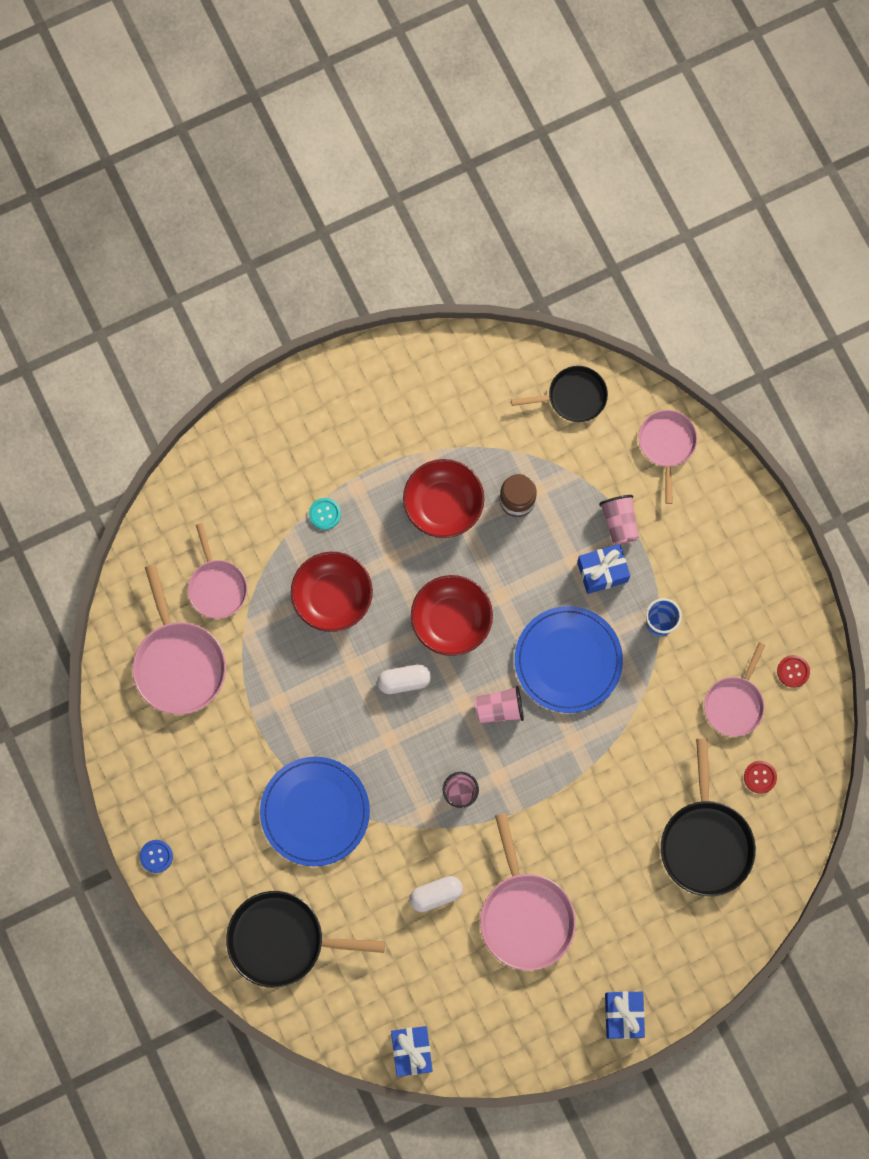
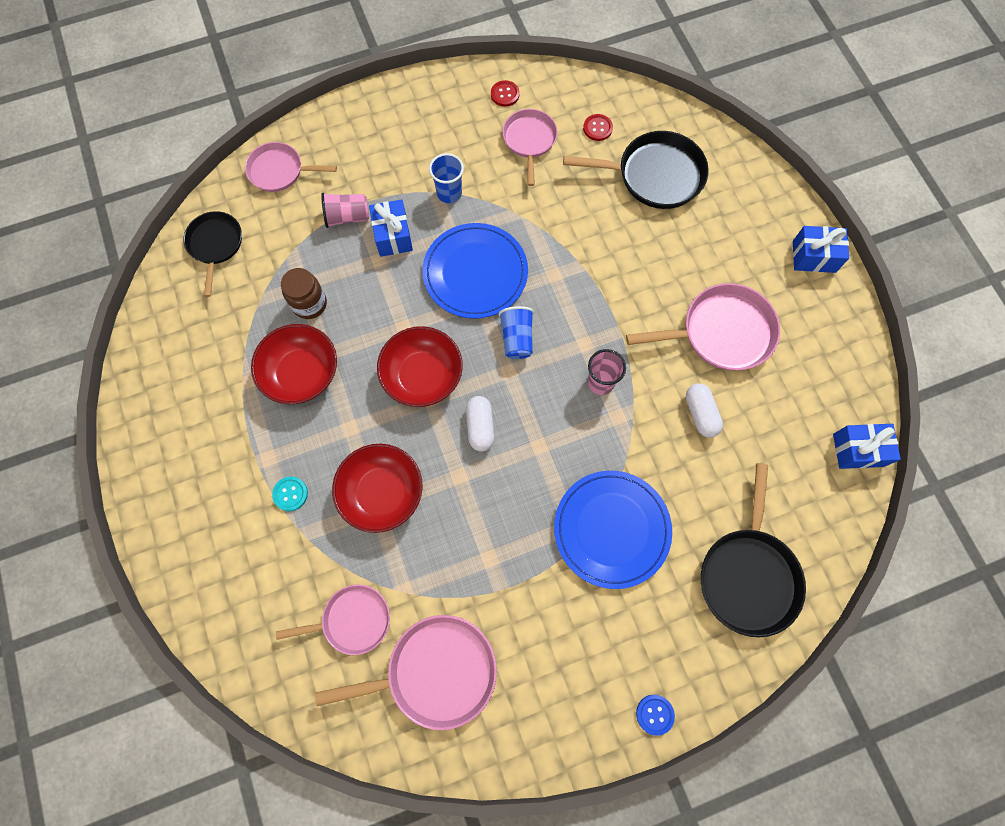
camera: 85 degrees left, 5 degrees down
(499, 708) = (517, 338): pink cup -> blue cup
(735, 703) = (529, 141): pink pan -> pink pan turned 120 degrees counterclockwise

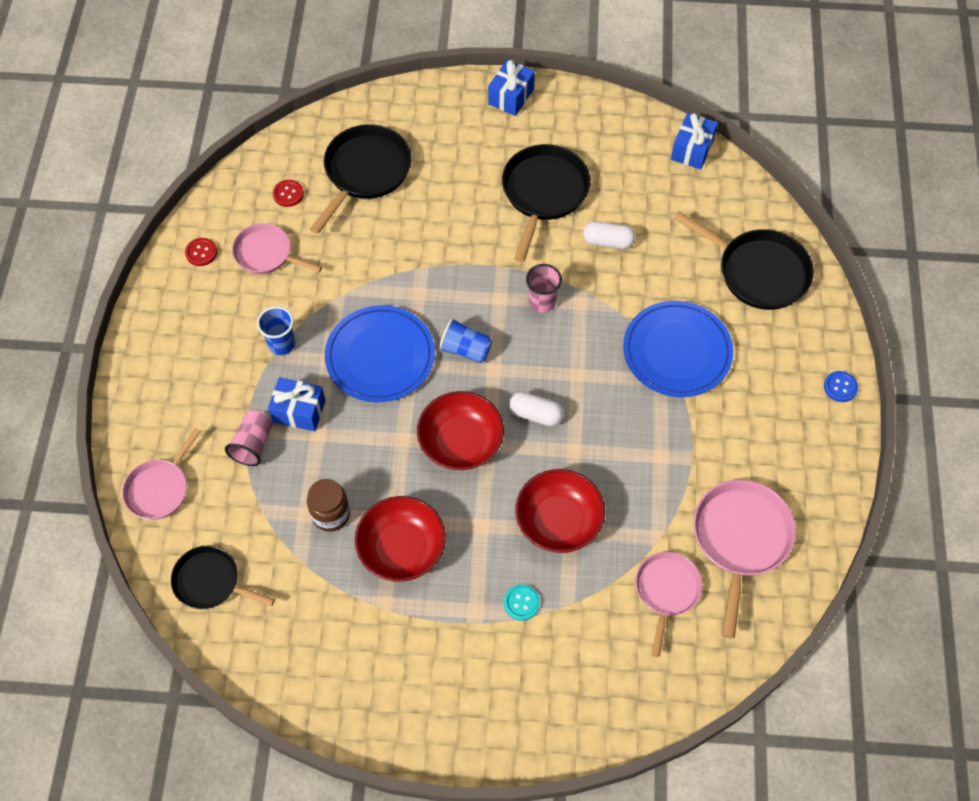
camera: 65 degrees left, 10 degrees down
(721, 333) = (543, 193): pink pan -> black pan

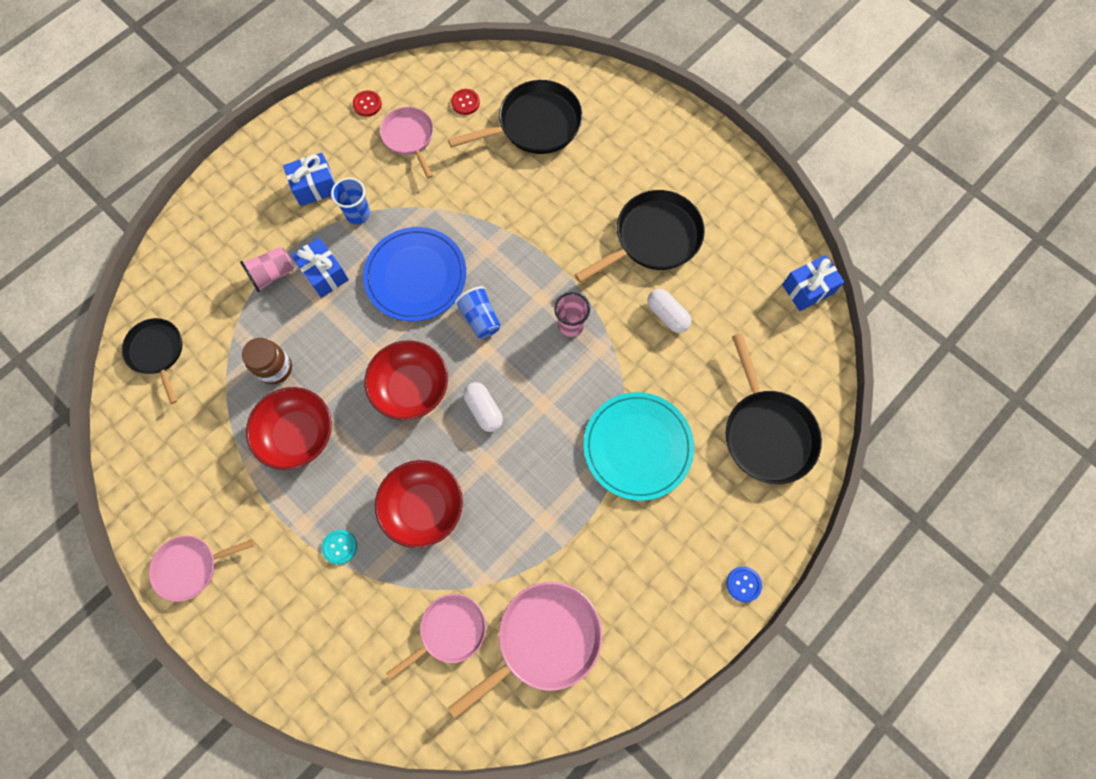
camera: 40 degrees right, 10 degrees up
(159, 488) = (187, 258): pink pan -> pink pan (191, 567)
(511, 97) = (700, 141): blue gift -> blue gift (315, 187)
(677, 351) = (637, 447): blue plate -> turquoise plate

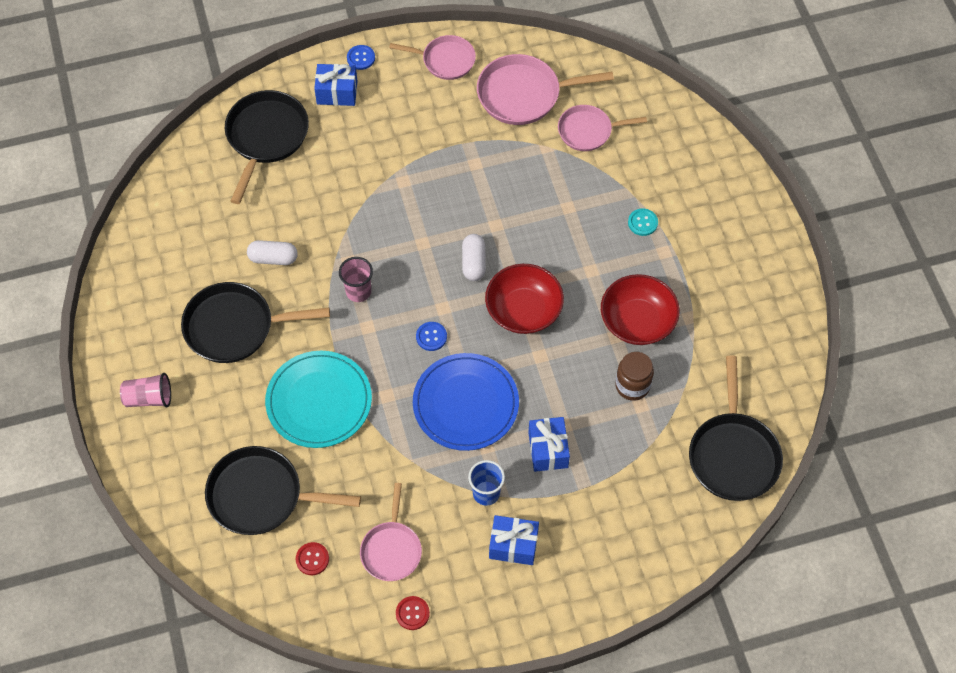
camera: 150 degrees left, 10 degrees down
(157, 352) = (733, 454): black pan -> black pan, size x1.55
(191, 567) = (766, 265): pink pan -> pink pan (445, 60)
(273, 274) = (596, 475): pink cup -> pink cup (149, 398)
(423, 507) = (563, 218): red bowl -> none
(480, 318) = (431, 337): blue cup -> blue button
(637, 447) = (370, 176): turquoise plate -> turquoise plate (319, 401)
(667, 315) = (273, 258): white capsule -> white capsule turned 75 degrees counterclockwise
(807, 289) = (143, 219): blue gift -> blue gift (337, 92)

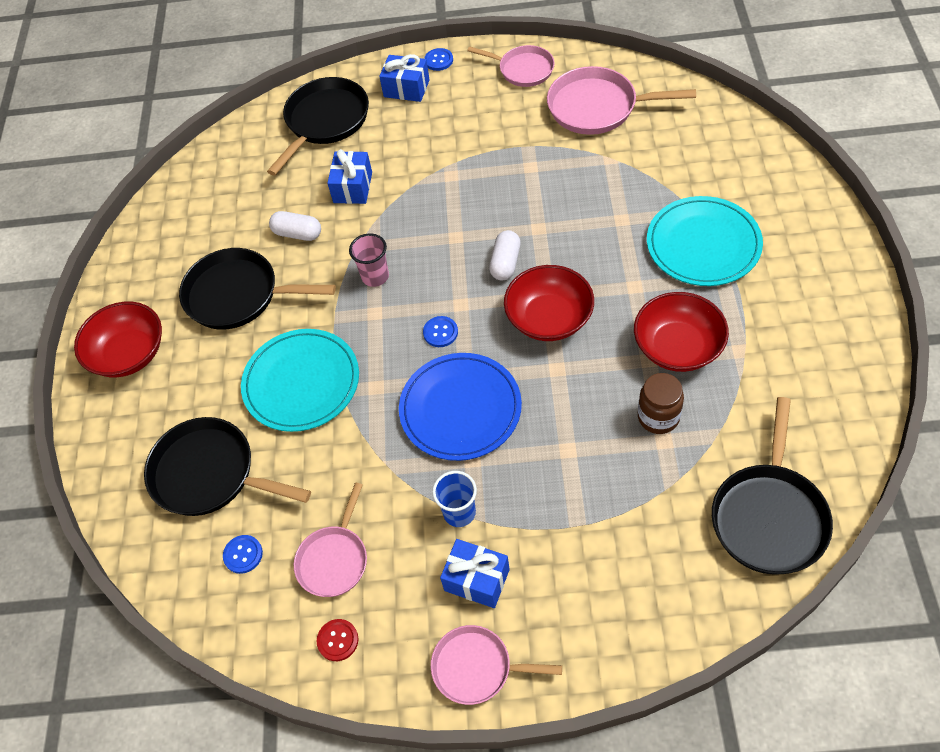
camera: 20 degrees right, 5 degrees down
(149, 398) = (129, 354): pink cup -> red bowl
(312, 559) = (243, 555): red button -> blue button
(548, 450) = (543, 475): blue gift -> blue gift (353, 187)
(588, 131) = (659, 148): pink pan -> pink pan (477, 667)
(642, 223) = (703, 244): turquoise button -> turquoise plate

